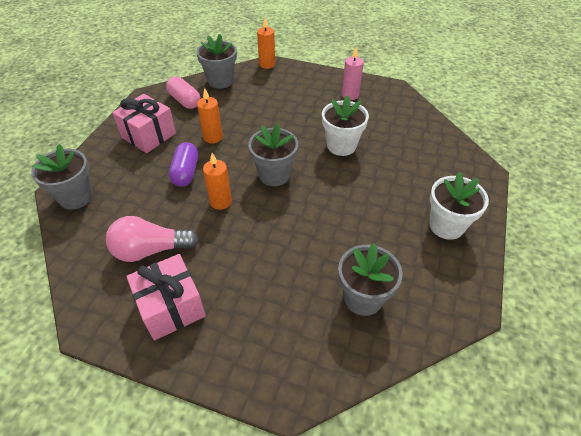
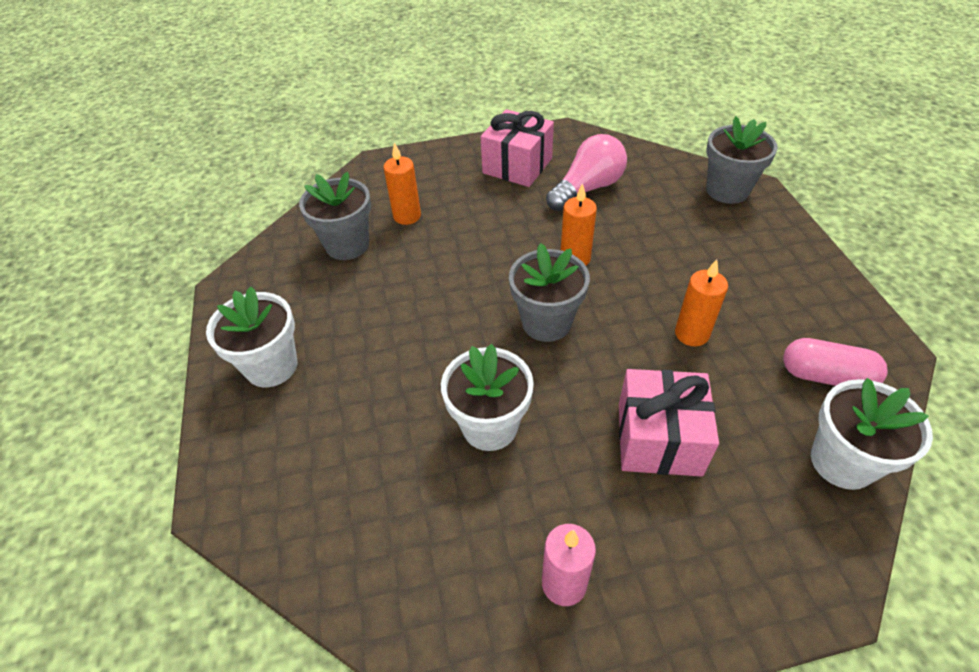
camera: 150 degrees right, 0 degrees up
(149, 135) = (775, 290): pink gift -> pink gift (659, 439)
(186, 172) = (657, 269): purple capsule -> none
(220, 81) = (842, 462): grey flower pot -> white flower pot
(267, 64) = (831, 584): orange candle -> orange candle (407, 216)

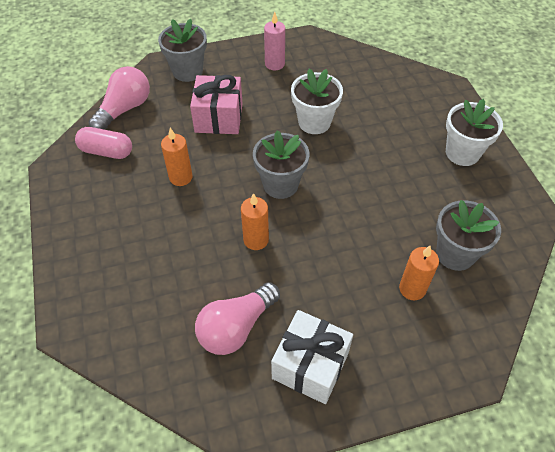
camera: 175 degrees right, 5 degrees up
(517, 166) = (310, 365): pink gift -> white gift
(727, 190) = (96, 324): grey flower pot -> grey flower pot (187, 71)
(842, 462) = (124, 109): white flower pot -> pink light bulb

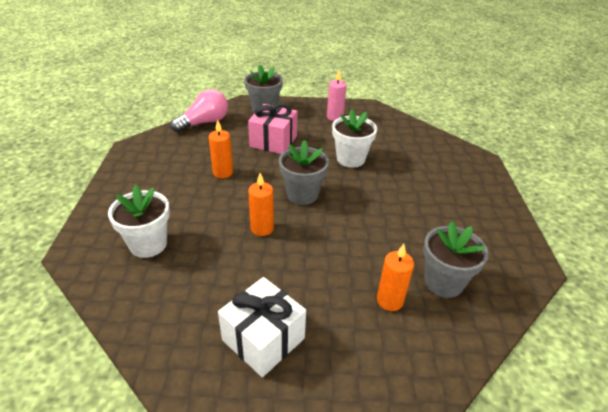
camera: 15 degrees right, 15 degrees down
(106, 151) = (175, 145): pink capsule -> none
(236, 327) = (211, 289): pink light bulb -> none
(462, 153) = (477, 206): white flower pot -> white flower pot (148, 244)

